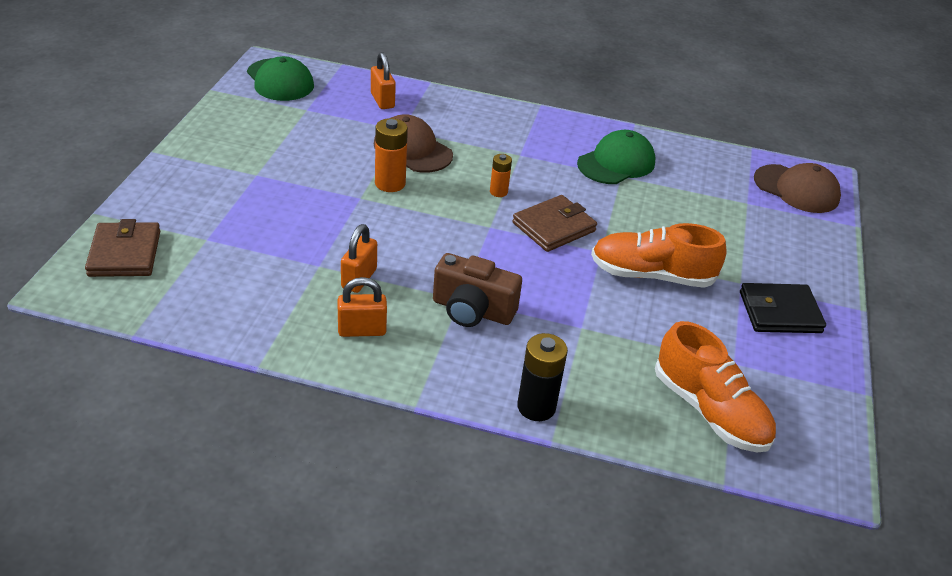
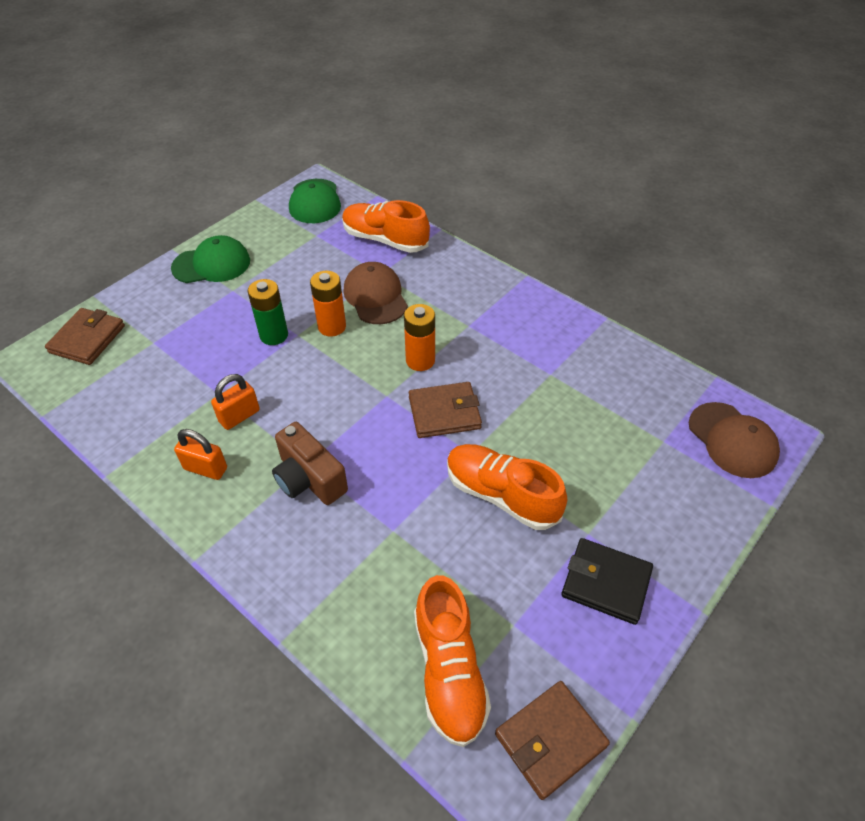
camera: 30 degrees right, 10 degrees up
(336, 203) = (274, 335): none -> green battery
(382, 100) = (385, 240): orange padlock -> orange shoe
(498, 192) = (420, 360): orange battery -> orange battery, size x1.66
(536, 407) = (292, 601): black battery -> none
(616, 163) = (556, 358): green cap -> green cap (212, 264)
(821, 429) = (550, 740): none -> brown wallet

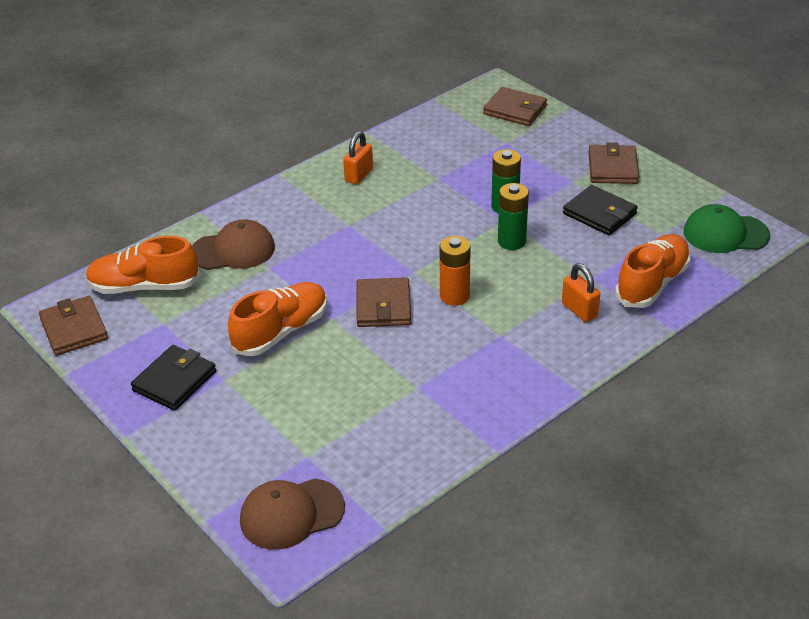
camera: 100 degrees right, 10 degrees down
(212, 264) = (613, 168): green cap -> brown wallet
(239, 416) = (409, 189): orange padlock -> orange padlock (579, 310)
(287, 271) = (599, 214): none -> black wallet
(309, 479) = (332, 225): brown camera -> none
(332, 327) = (511, 241): orange battery -> green battery
(375, 296) = (554, 271): brown cap -> brown cap (233, 250)

